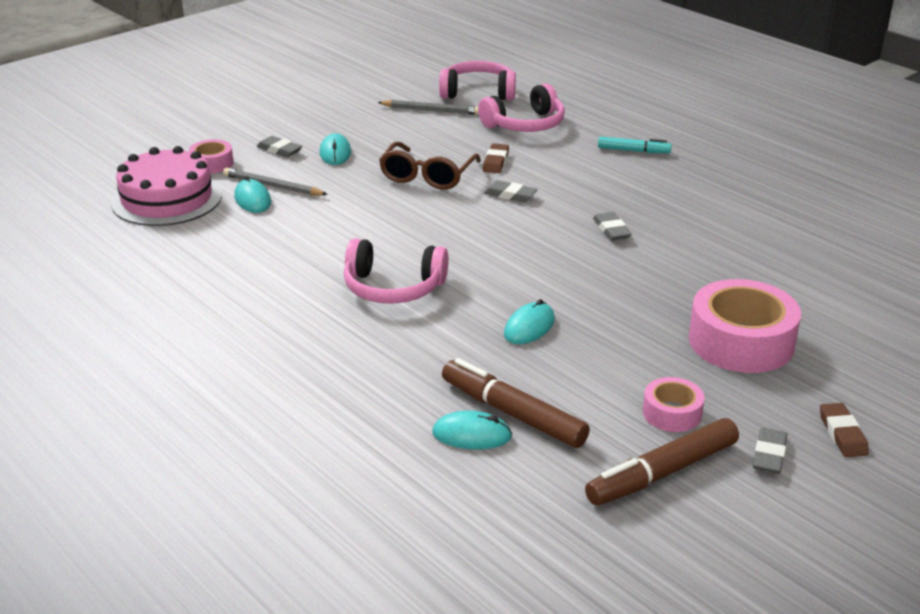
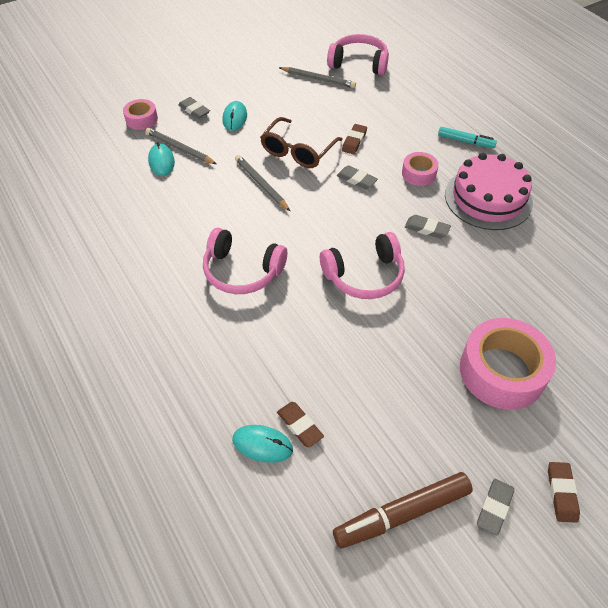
camera: 10 degrees right, 20 degrees up
(167, 199) = (100, 153): pink cake -> pink cake (488, 198)
(390, 209) = (261, 184): none -> grey pencil
(512, 413) = (300, 426): brown marker -> brown eraser
(525, 125) = (387, 103): pink headphones -> pink headphones (364, 276)
(529, 327) = (336, 330): turquoise mouse -> none
(611, 230) = (427, 229): grey eraser -> grey eraser turned 60 degrees counterclockwise
(672, 413) = (426, 445): pink tape -> pink tape (419, 174)

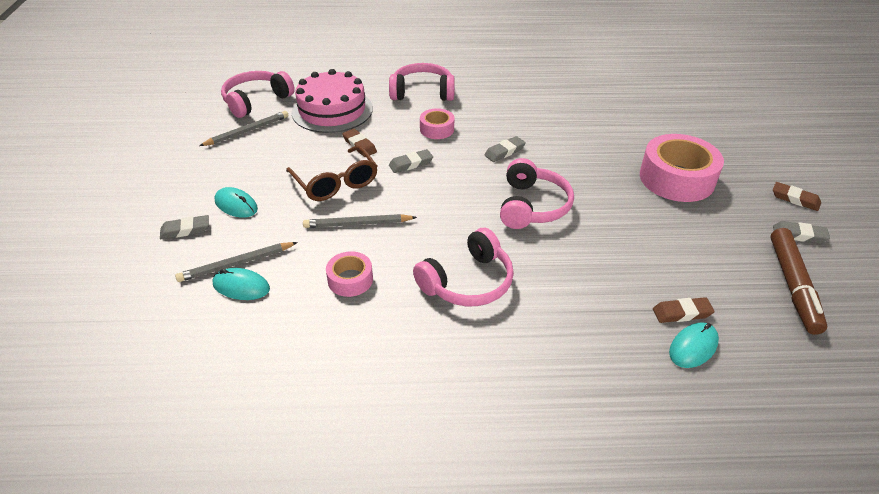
camera: 60 degrees left, 10 degrees down
(141, 119) = (145, 279): pink tape -> pink tape (350, 280)
(465, 141) = (422, 92): turquoise marker -> pink headphones
(488, 198) = (496, 110): pink cake -> pink cake (332, 110)
(494, 507) = (799, 235): grey eraser -> grey eraser turned 45 degrees counterclockwise

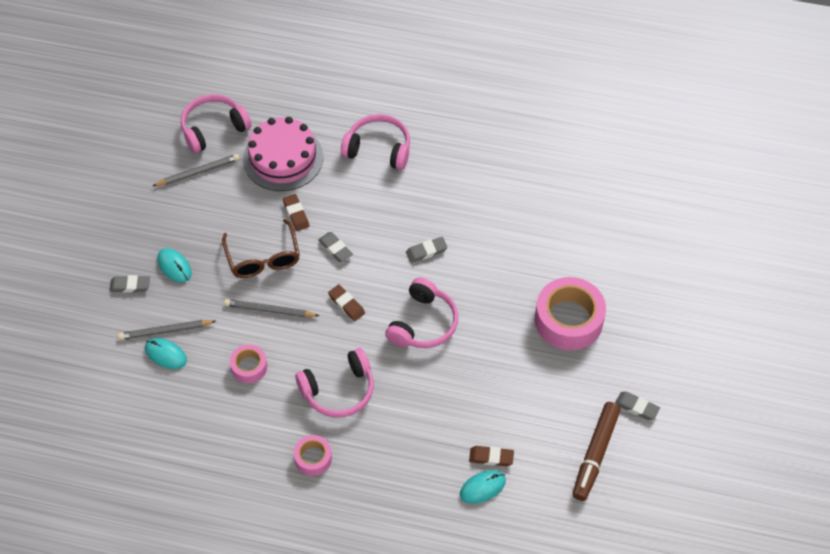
camera: 15 degrees right, 15 degrees up
(411, 164) = (335, 248): grey eraser -> grey eraser turned 60 degrees clockwise
(437, 129) = (374, 207): pink tape -> pink tape (313, 458)
(795, 199) = (661, 368): brown eraser -> brown eraser (346, 304)

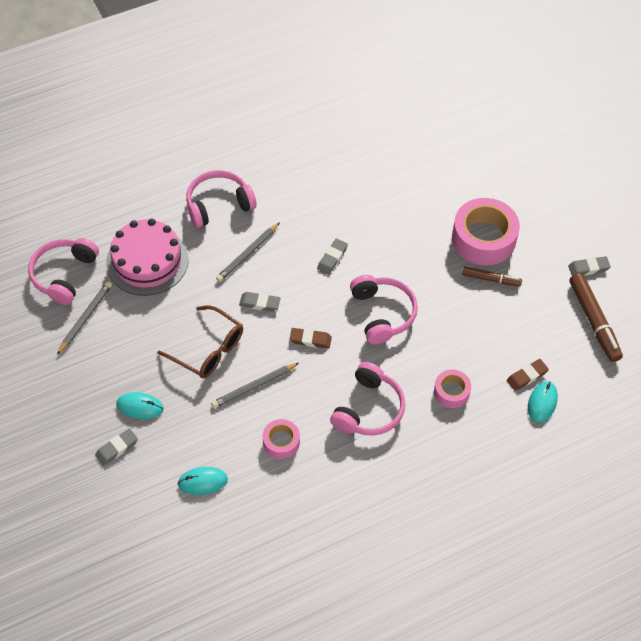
camera: 40 degrees left, 0 degrees up
(165, 331) = (183, 463): grey pencil -> grey pencil (247, 254)
(296, 214) = (201, 297): brown eraser -> none
(313, 458) = (400, 474): pink tape -> pink tape (451, 392)
(541, 358) = (491, 279): none -> brown marker

